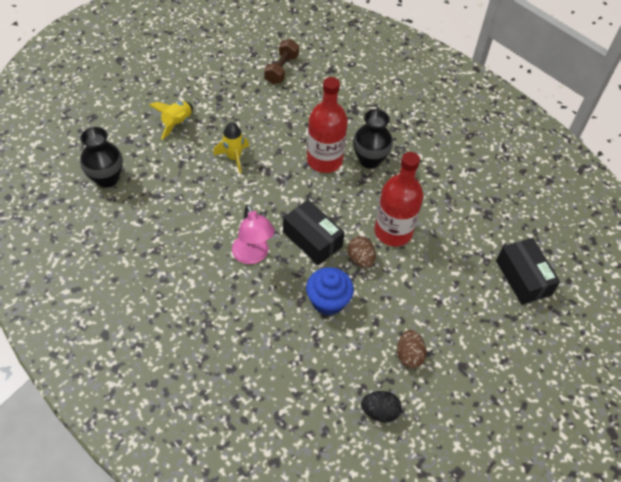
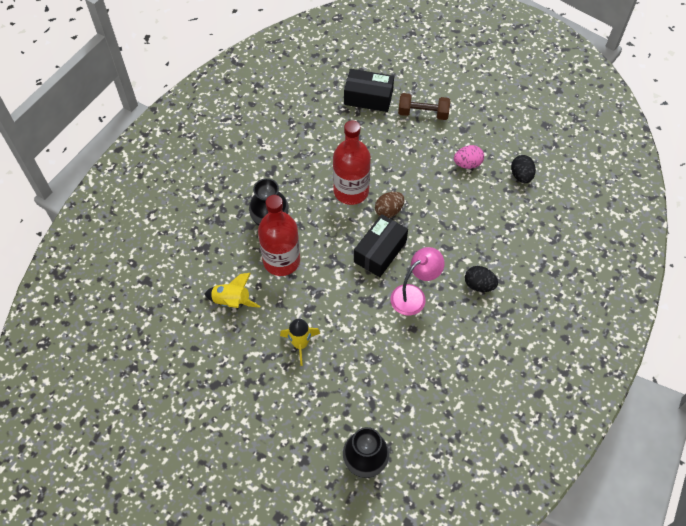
camera: 100 degrees left, 5 degrees up
(177, 123) = (266, 417): yellow rocket -> yellow rocket (232, 301)
(245, 318) = (479, 285): none -> black egg
(281, 69) = (155, 331): brown dumbbell -> brown dumbbell (423, 113)
(328, 301) = (439, 227): blue cupcake -> none
(409, 355) = (467, 164): brown egg -> pink egg
(523, 278) = (368, 97): black box -> black box turned 45 degrees clockwise

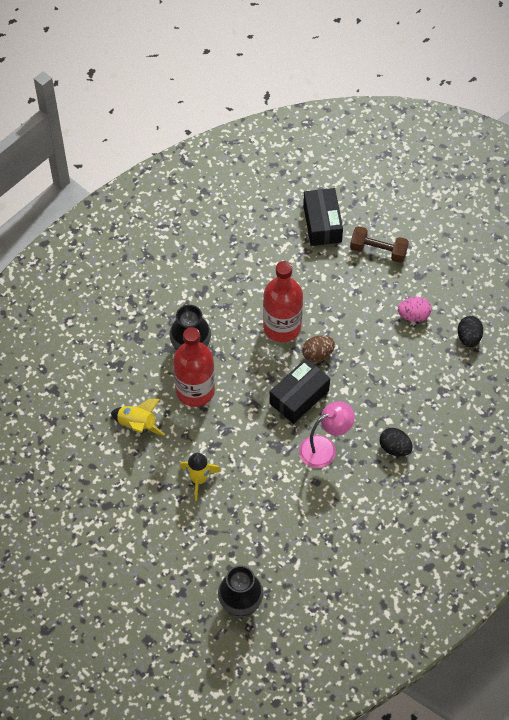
camera: 10 degrees right, 0 degrees up
(368, 97) = (322, 223): black box -> black box turned 60 degrees clockwise

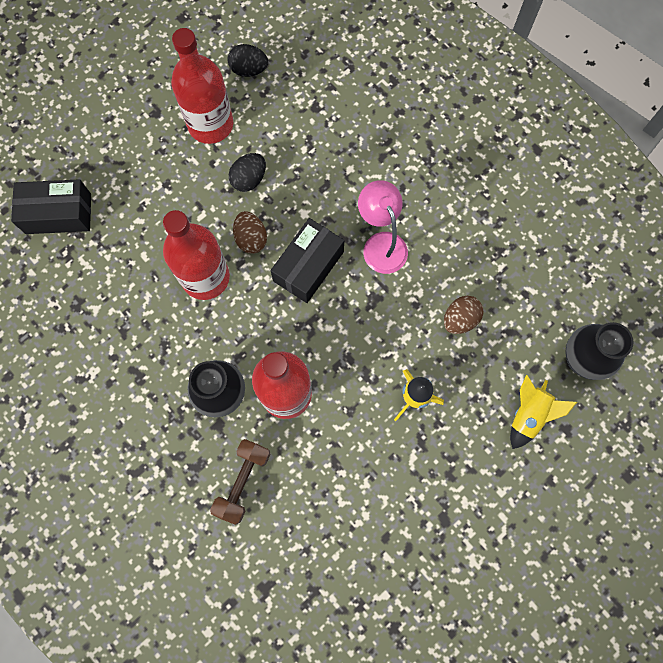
camera: 85 degrees left, 15 degrees up
(137, 425) = (329, 473): yellow rocket -> yellow rocket (528, 415)
(266, 510) = (460, 319): none -> brown egg
(299, 397) = (308, 266): black box -> black box turned 75 degrees clockwise
(378, 251) = (111, 152): brown dumbbell -> brown dumbbell (243, 482)
(394, 448) = (387, 166): black egg -> black egg (249, 179)
(413, 315) = (210, 124): pink egg -> red bottle

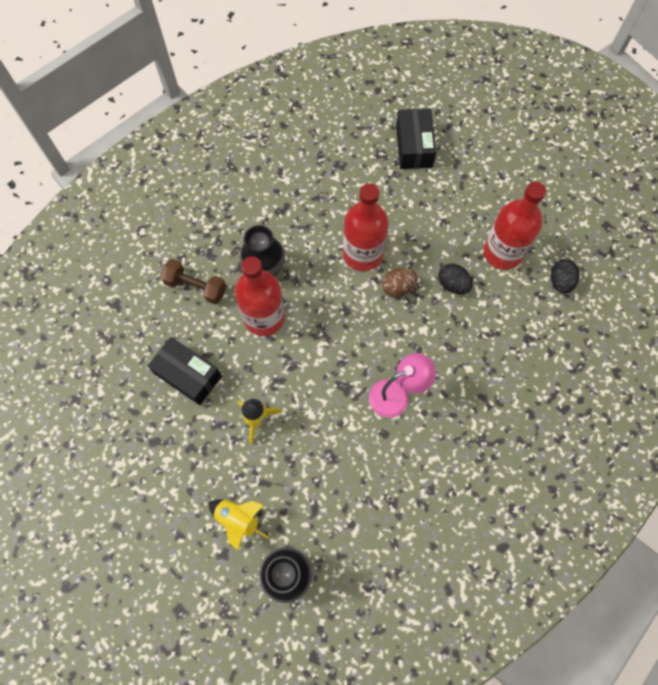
camera: 90 degrees right, 5 degrees down
(308, 266) = (374, 333): black box -> black box (188, 375)
(460, 319) = (326, 462): brown egg -> none

